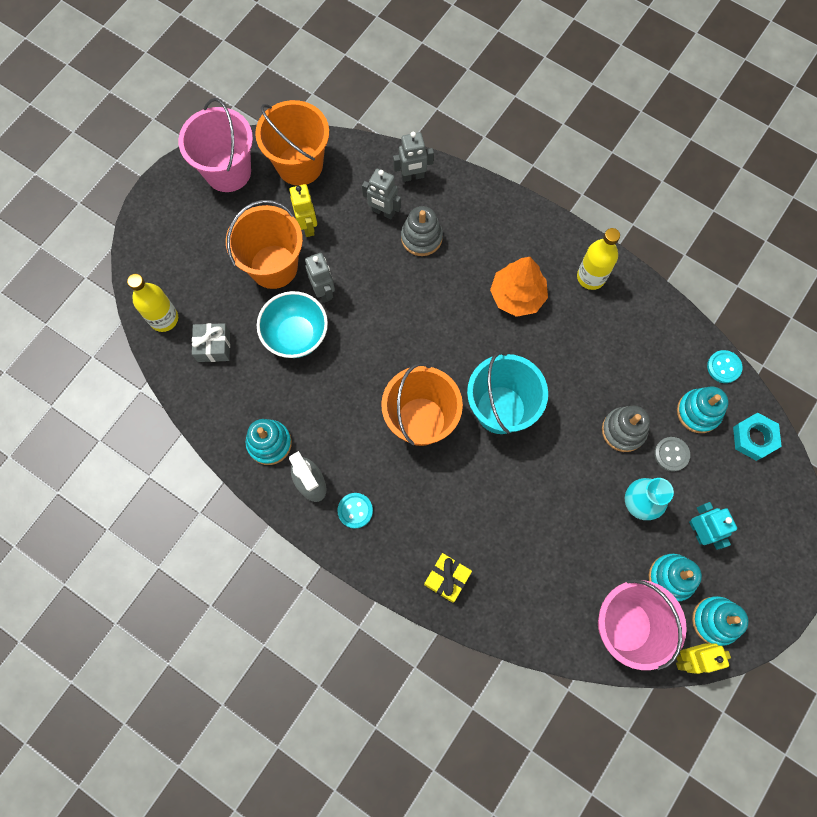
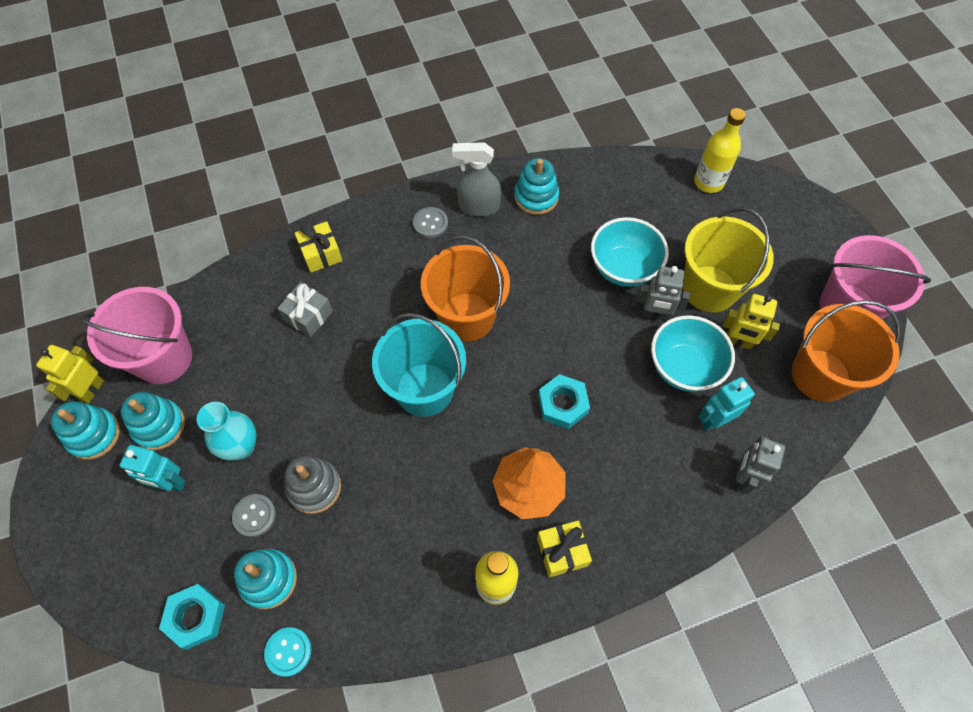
camera: 125 degrees right, 10 degrees down
(213, 346) = (656, 203): grey gift -> grey gift (308, 316)
(273, 266) = (709, 289): orange bucket -> yellow bucket
(355, 250) = (683, 367): none -> turquoise bowl
(355, 510) = (430, 223): turquoise button -> grey button
(383, 212) = (714, 420): grey robot -> turquoise robot
(421, 237) = (659, 438): grey stacking toy -> none
(442, 311) = (563, 404): none -> turquoise nut
(541, 252) = (562, 551): none -> yellow gift

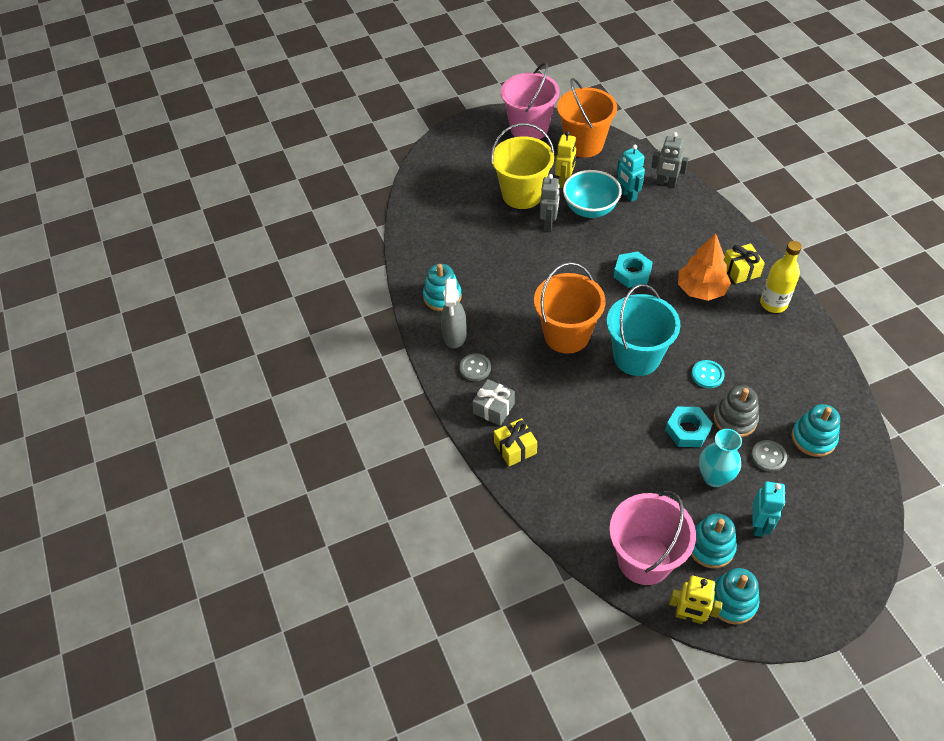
camera: 90 degrees left, 10 degrees down
(196, 617) = (856, 481): turquoise nut -> turquoise nut (687, 430)
(288, 651) = (858, 417): turquoise button -> turquoise button (707, 375)
(308, 316) = (582, 448): grey gift -> grey gift (494, 408)
(623, 268) = (509, 241): turquoise bowl -> none
(708, 182) = (423, 192): yellow bottle -> none

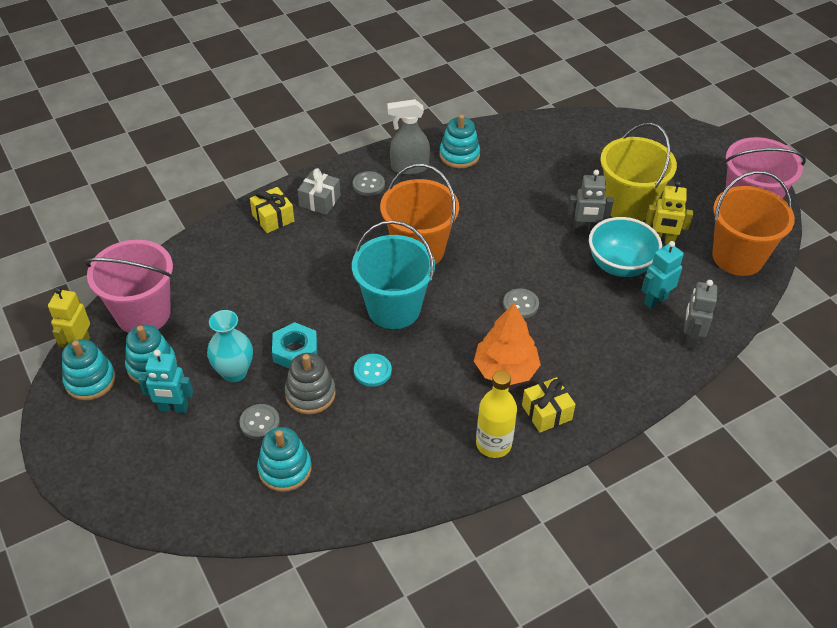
camera: 80 degrees right, 5 degrees down
(632, 273) = (520, 304): turquoise nut -> grey button

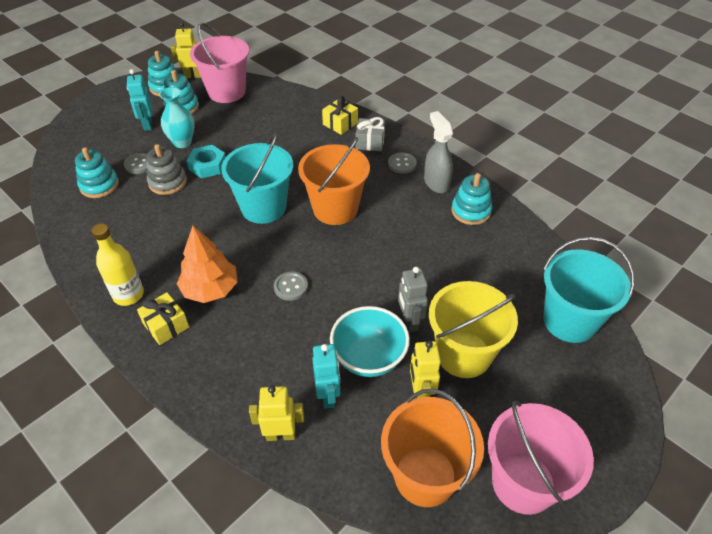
camera: 75 degrees right, 0 degrees up
(372, 371) = (195, 209): turquoise button -> none
(607, 136) = (569, 321): none -> turquoise bucket
(655, 300) = (328, 396): turquoise robot -> turquoise robot turned 45 degrees clockwise
(690, 338) = (280, 435): grey robot -> yellow robot

